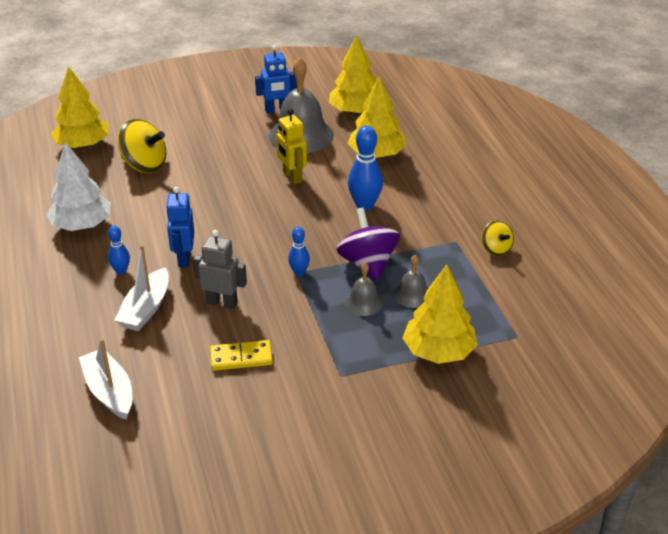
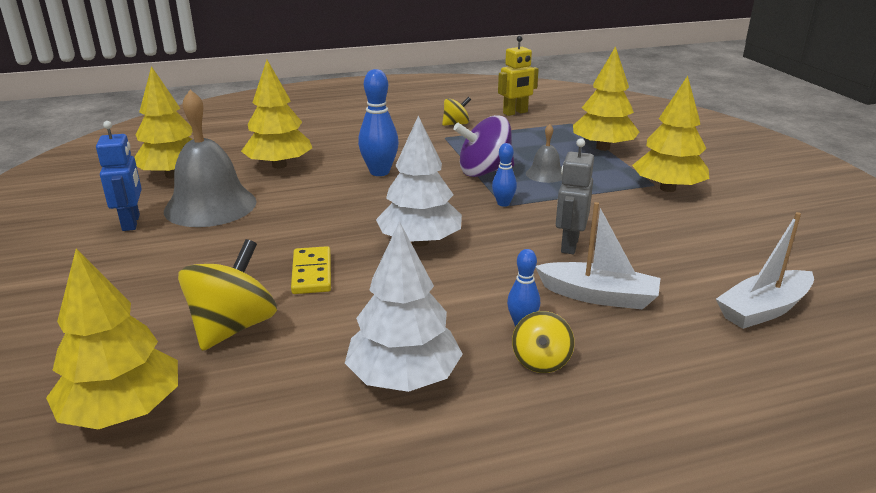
camera: 90 degrees left, 10 degrees down
(81, 276) = (541, 361): none -> yellow spinning top
(184, 258) = (486, 275): blue robot -> none
(236, 229) = (420, 242): none -> white tree
(241, 358) = (657, 230): yellow domino -> yellow domino (312, 273)
(292, 177) = (310, 210): yellow robot -> yellow robot (515, 113)
(330, 383) = (667, 188): none -> yellow tree
(412, 294) = (528, 155): grey bell -> none

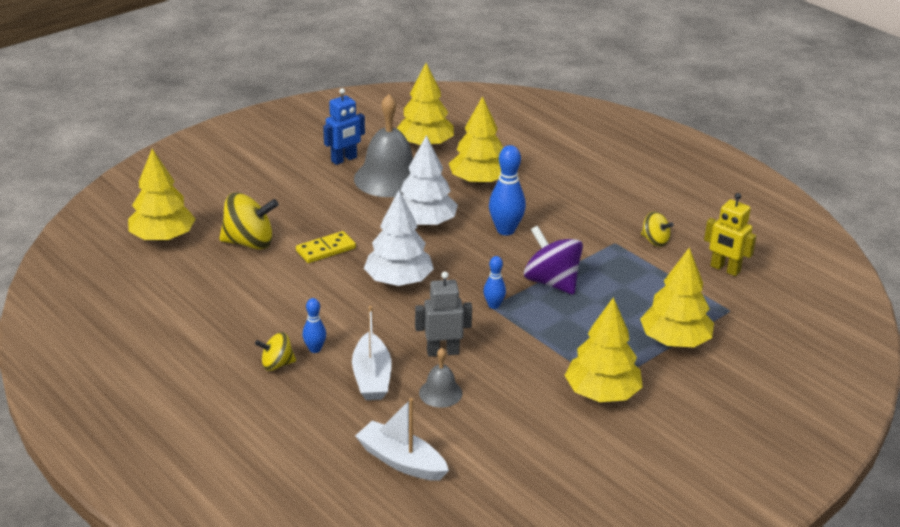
camera: 65 degrees right, 5 degrees up
(404, 378) = (233, 316): white tree -> white tree (425, 223)
(545, 174) = (575, 316): grey bell -> grey bell (440, 393)

